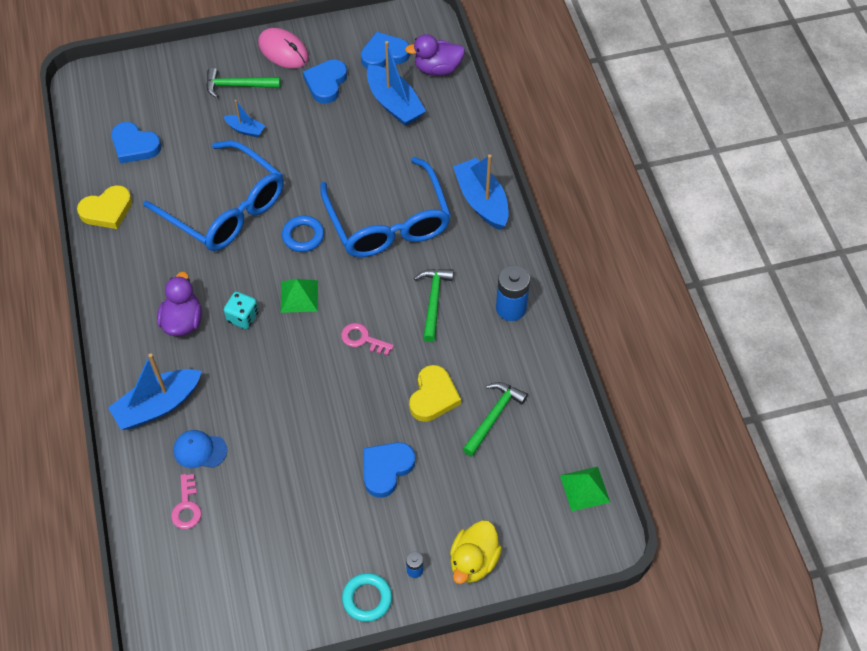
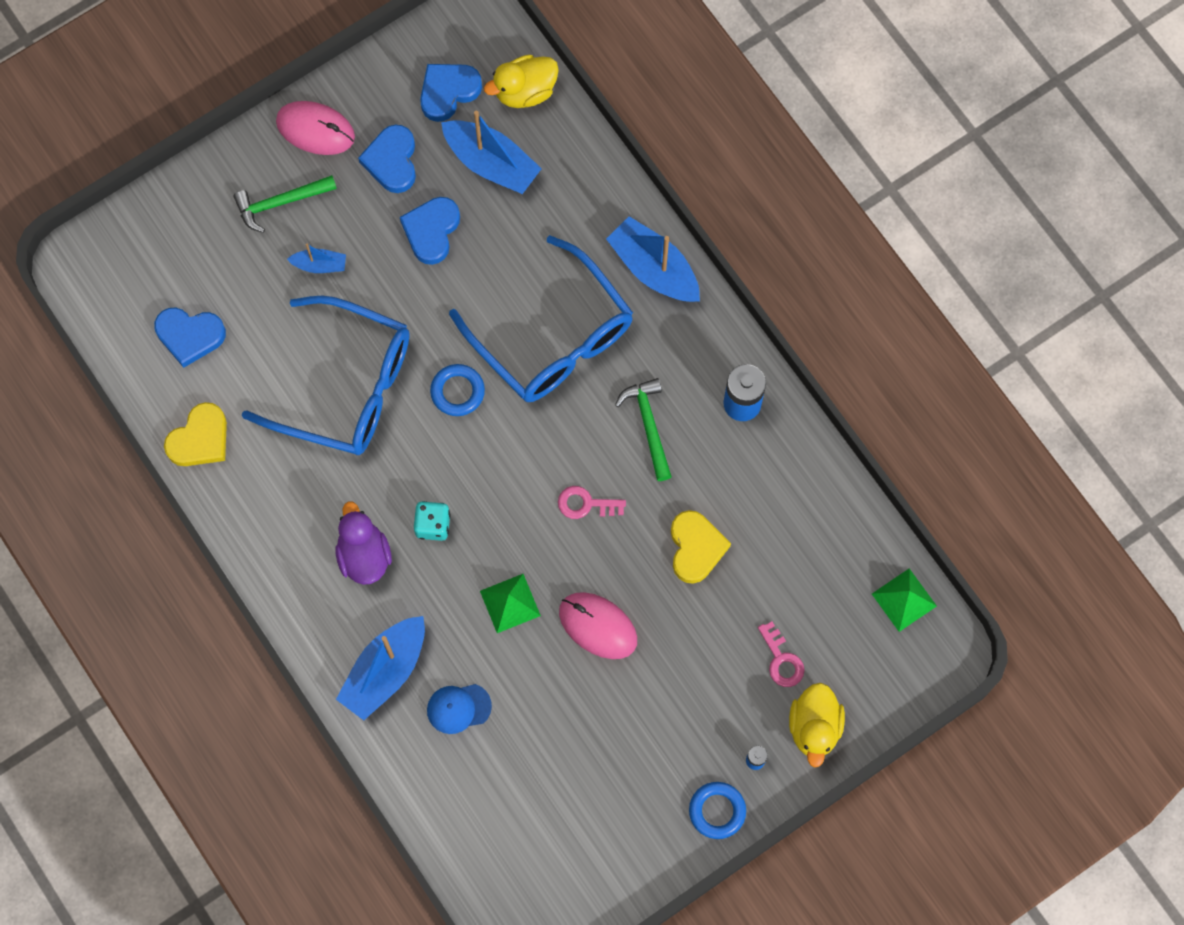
camera: 20 degrees left, 15 degrees up
(186, 506) = (474, 779): pink key -> pink key (781, 660)
(299, 296) = (487, 474): green pyramid -> green pyramid (510, 603)
(333, 427) = (597, 626): none -> pink mouse
(367, 599) = (717, 811): turquoise ring -> blue ring
(386, 469) = (678, 655): blue heart -> blue heart (431, 231)
(437, 69) = (525, 91): purple duck -> yellow duck
(494, 416) = (773, 548): green hammer -> none

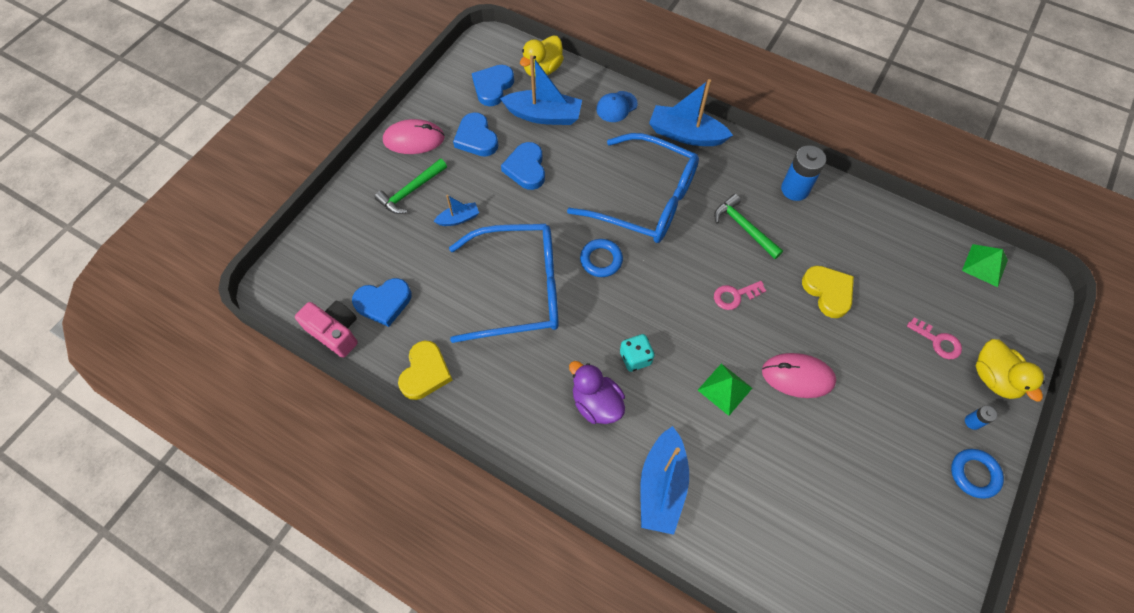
camera: 25 degrees left, 10 degrees down
(123, 348) = (335, 332): none -> pink camera
(458, 708) = (735, 488): blue cap -> blue cap (616, 107)

